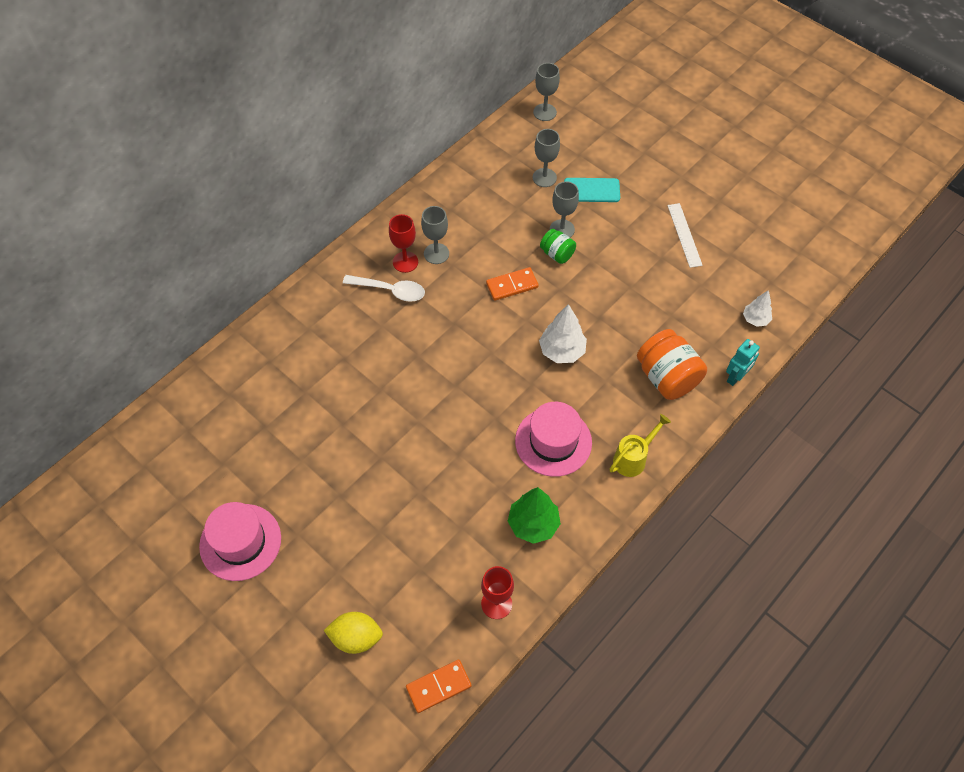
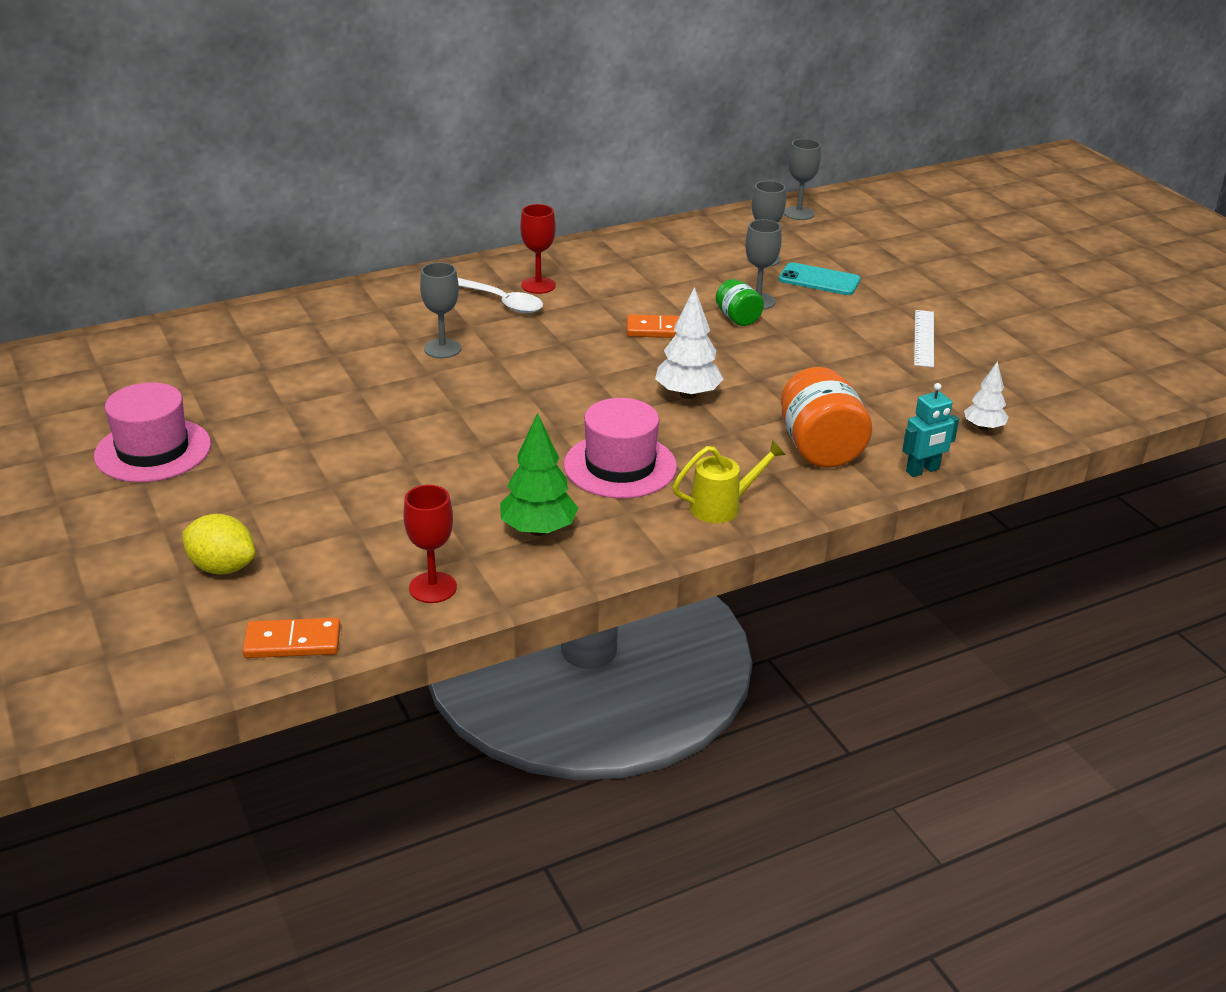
camera: 20 degrees right, 25 degrees down
(436, 253) = (582, 287): grey goblet -> grey goblet (442, 349)

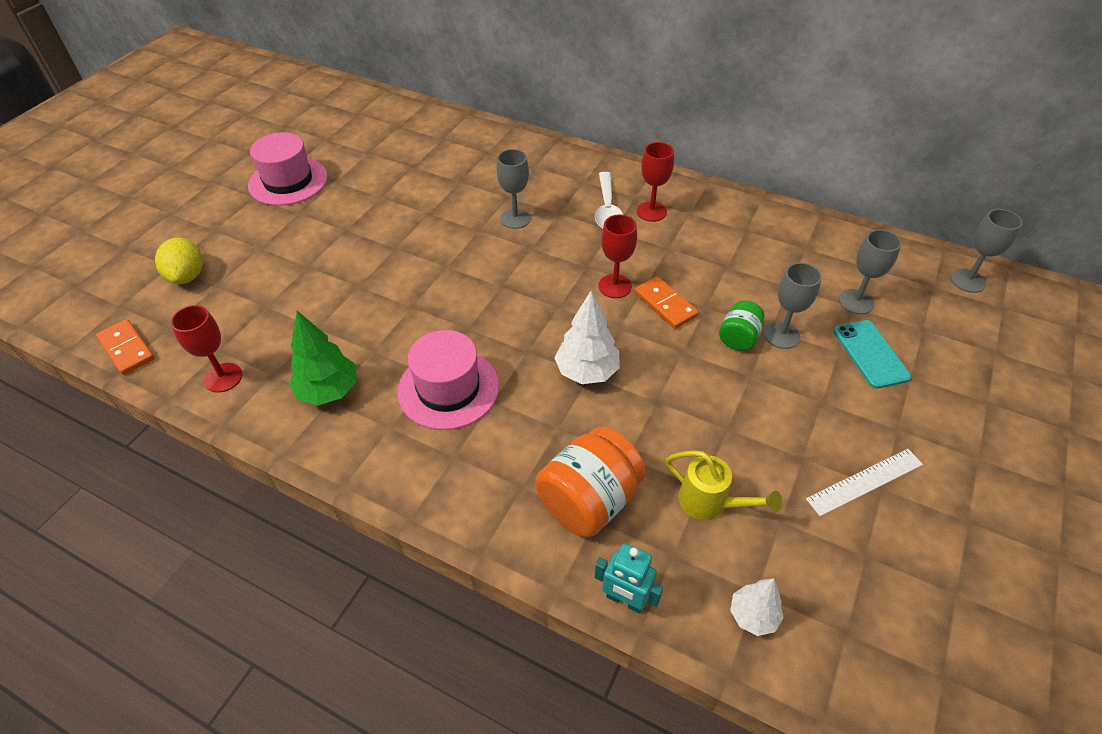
camera: 55 degrees right, 15 degrees up
(606, 341) = (615, 286): none -> red goblet
(722, 507) = (442, 480): yellow watering can -> yellow watering can (709, 503)

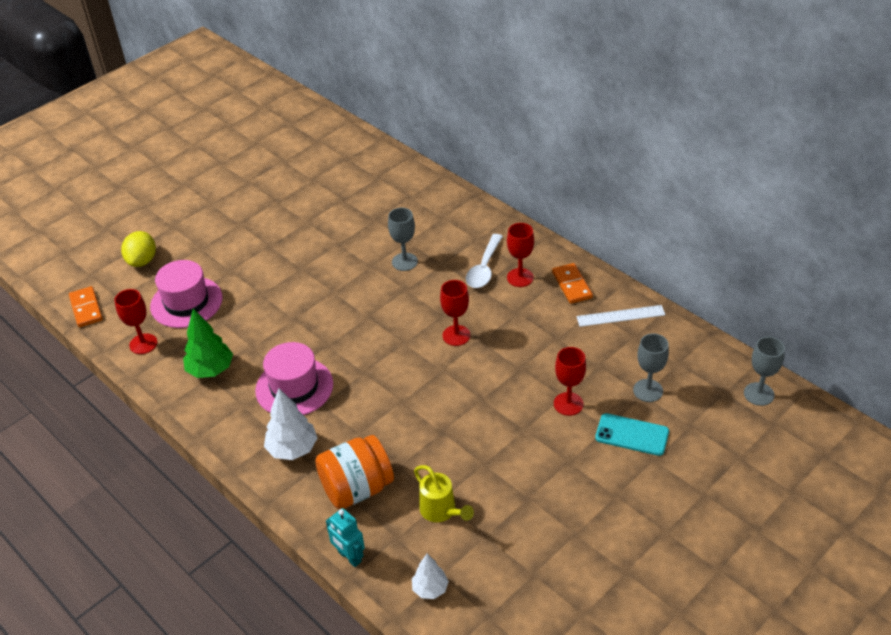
camera: 20 degrees right, 5 degrees down
(288, 181) = (241, 194): pink hat -> pink hat (186, 302)
(587, 371) = (400, 398): white tree -> white tree (292, 449)
(665, 304) = (488, 359): orange domino -> orange domino (572, 285)
(738, 338) = (532, 398): green jar -> none
(782, 335) = (568, 404): grey goblet -> red goblet
(865, 481) = (565, 525): white ruler -> white ruler (620, 316)
(870, 354) = (632, 435): turquoise phone -> turquoise phone turned 75 degrees counterclockwise

